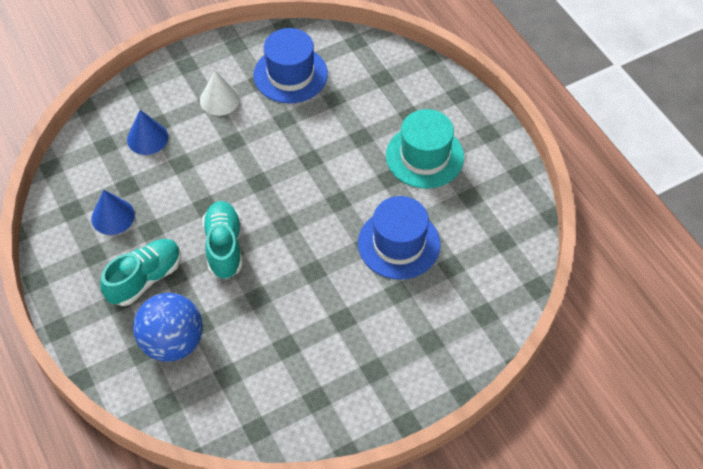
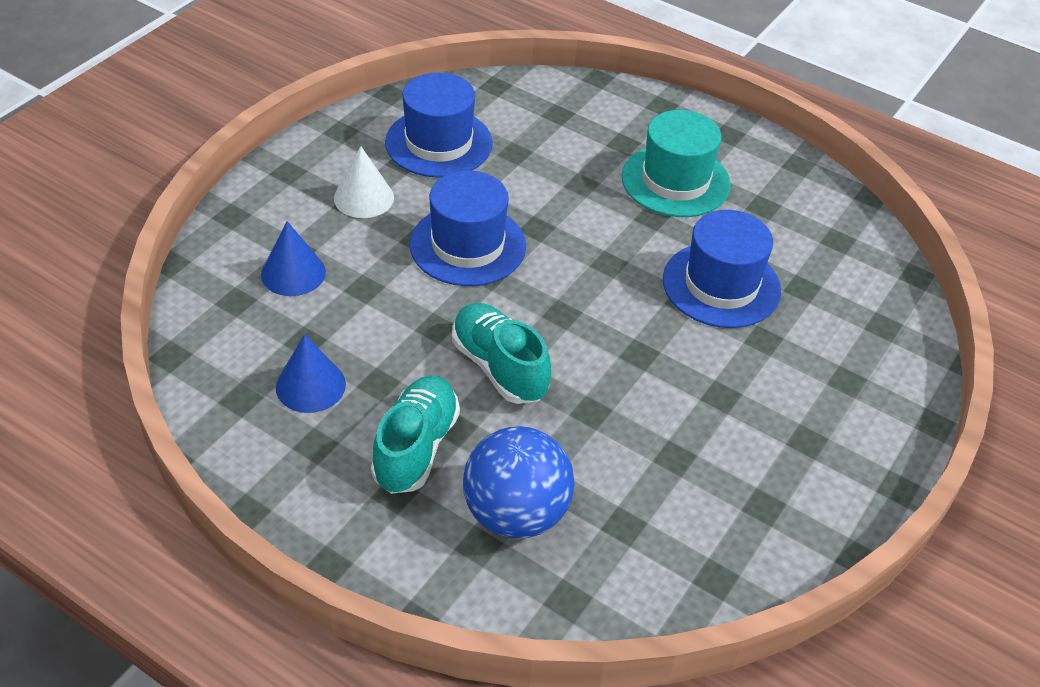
camera: 30 degrees left, 10 degrees down
(260, 156) = (468, 245): none -> blue hat

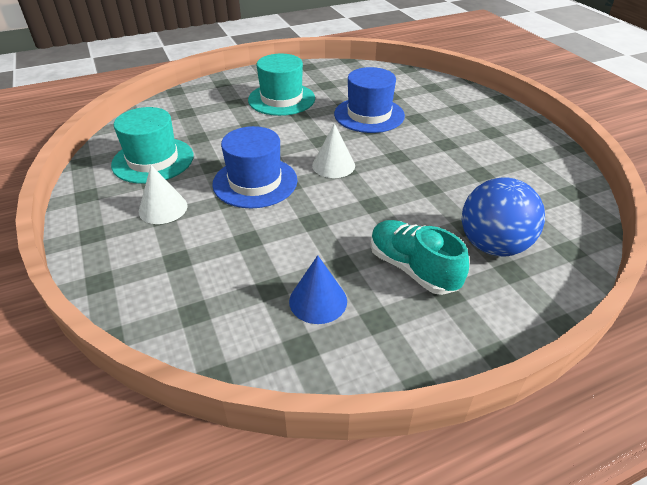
camera: 55 degrees left, 5 degrees down
(293, 273) = (197, 269): blue cone -> none
(439, 143) = (153, 160): blue hat -> turquoise hat
(499, 367) = (369, 208): turquoise shoe -> none
(562, 299) = (333, 165): none -> white cone

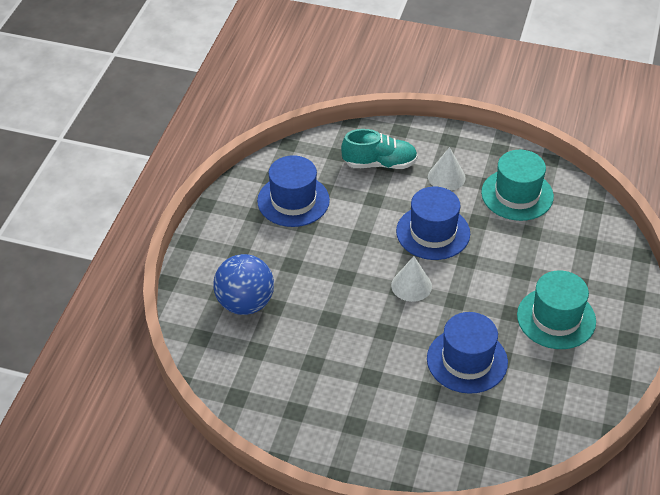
camera: 130 degrees right, 5 degrees up
(318, 301) = (293, 201): blue cone -> blue hat
(412, 268) = (271, 253): turquoise shoe -> turquoise shoe (379, 164)

